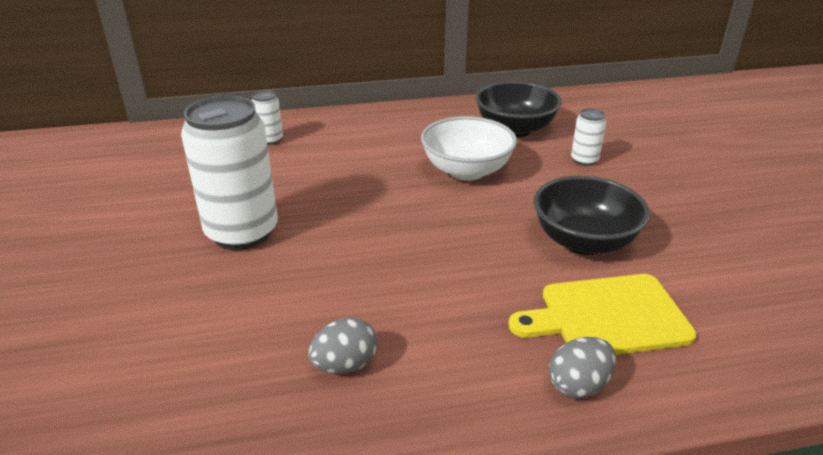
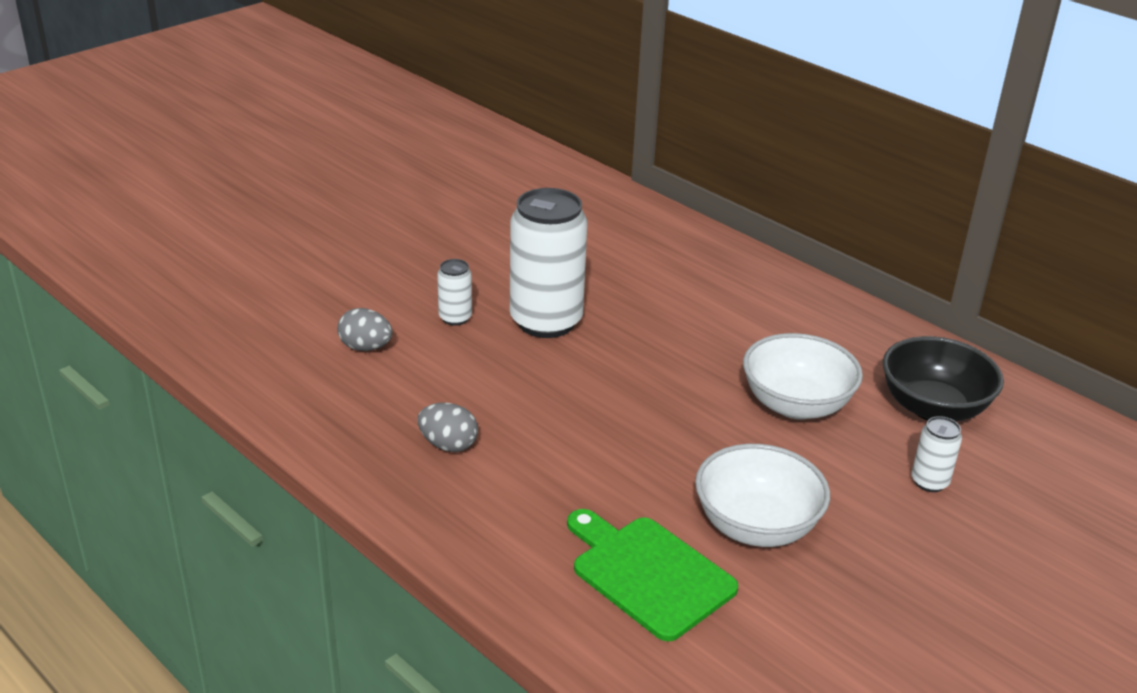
camera: 55 degrees right, 0 degrees up
(270, 140) = (699, 264): white can -> white can (455, 318)
(578, 385) = (538, 579): grey egg -> grey egg (365, 347)
(584, 241) = (756, 526): black bowl -> white bowl
(607, 316) = (648, 573): yellow cutting board -> green cutting board

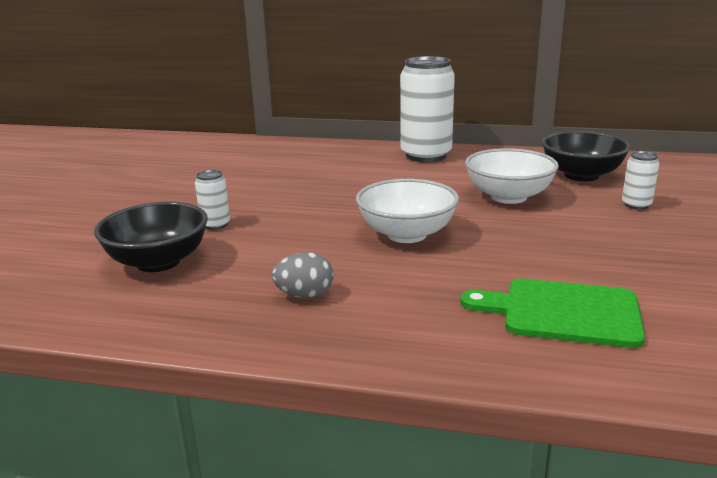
camera: 30 degrees left, 10 degrees down
(365, 347) = (158, 262): grey egg -> black bowl
(546, 321) = (288, 207): white can -> white can (426, 155)
(756, 526) = (584, 259): white bowl -> white bowl (406, 234)

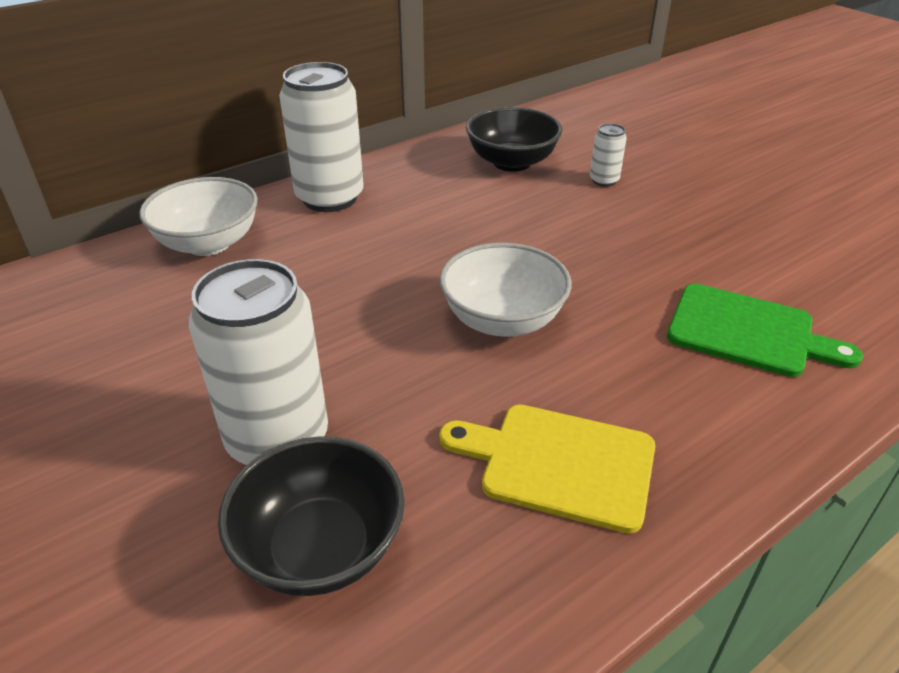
camera: 50 degrees left, 15 degrees up
(215, 225) = (278, 440): white can -> white can, size x2.21
(305, 295) = (559, 464): grey egg -> yellow cutting board
(508, 197) = (501, 220): white bowl -> white bowl (208, 243)
(563, 312) = (748, 332): green cutting board -> green cutting board turned 120 degrees counterclockwise

